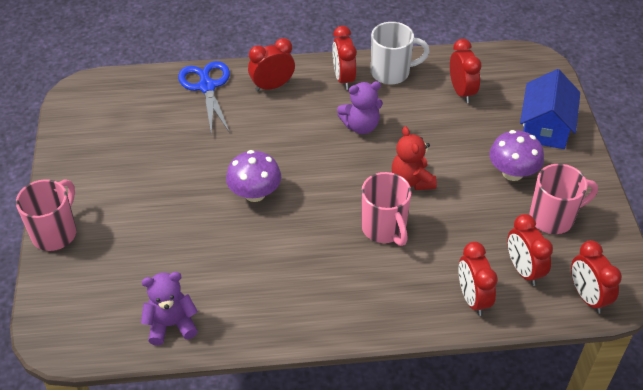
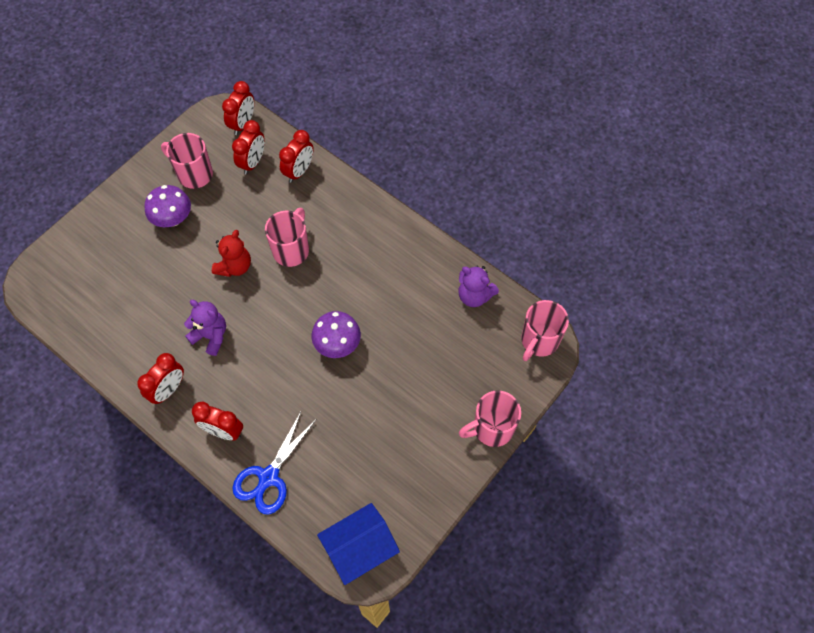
camera: 135 degrees left, 15 degrees up
(68, 334) = (539, 341): none -> pink mug
(391, 72) = (131, 363): white mug -> none
(461, 92) = (113, 302): red clock -> none
(545, 127) = (107, 229): blue house -> blue house (359, 548)

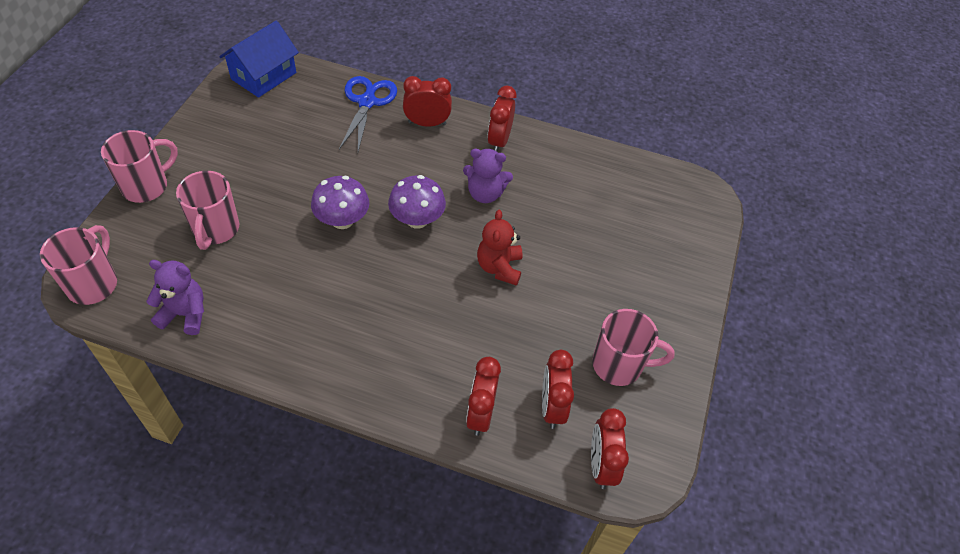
camera: 155 degrees right, 10 degrees down
(173, 218) = (606, 300): purple mushroom -> purple mushroom (417, 219)
(291, 250) = (440, 305): pink mug -> pink mug (216, 230)

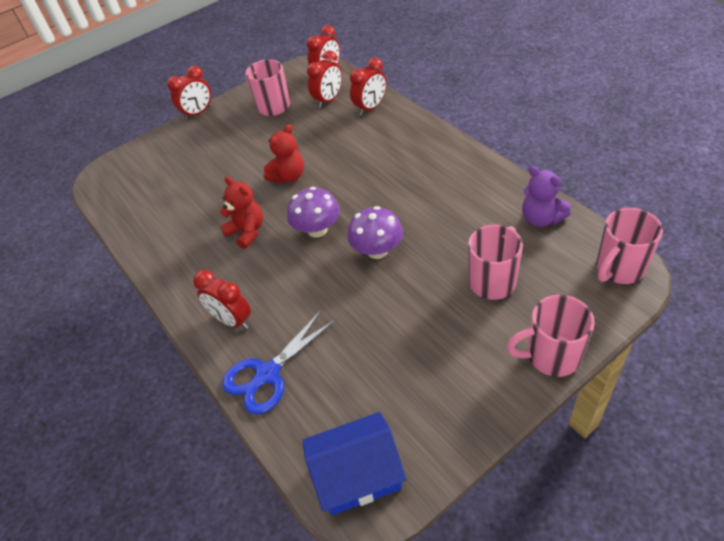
camera: 135 degrees left, 5 degrees down
(485, 194) = (247, 232): purple teddy bear -> red teddy bear
(499, 141) = (189, 275): red clock -> red clock (198, 113)

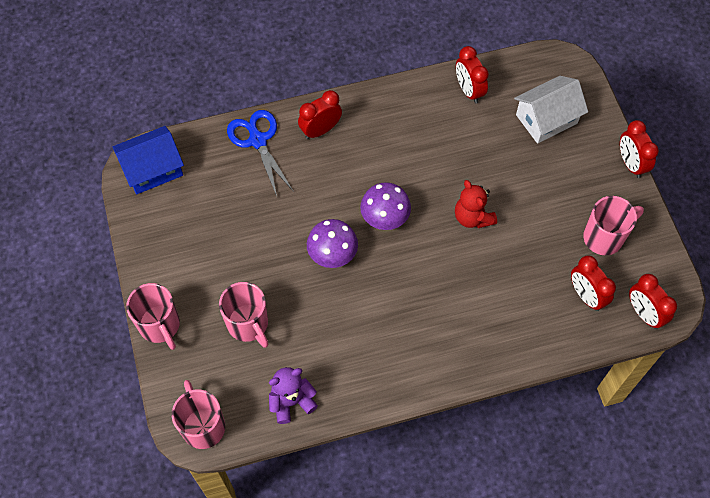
camera: 105 degrees right, 15 degrees up
(166, 167) = (546, 119): none -> white house
(247, 232) = (414, 164): red teddy bear -> none
(357, 474) = (152, 169): blue house -> blue house turned 60 degrees clockwise
(370, 108) = (547, 331): red clock -> red clock (469, 90)
(551, 356) = (160, 325): pink mug -> pink mug turned 135 degrees clockwise

